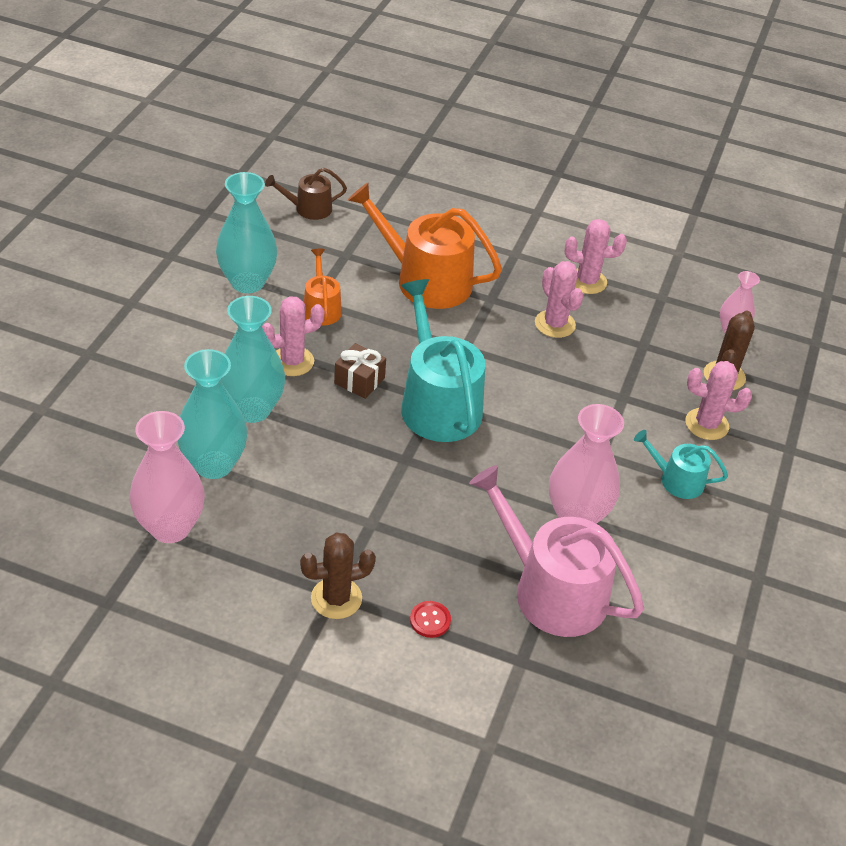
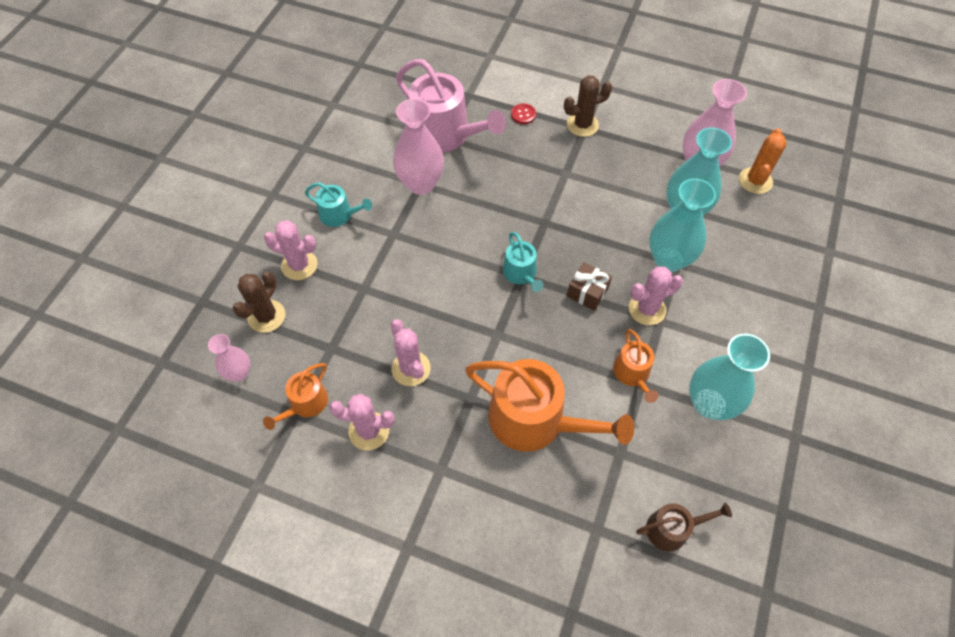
camera: 175 degrees left, 15 degrees up
(97, 501) = (755, 181): none -> orange cactus
(437, 403) = (521, 274): turquoise watering can -> turquoise watering can, size x0.51
(654, 303) = (305, 404): none -> orange watering can

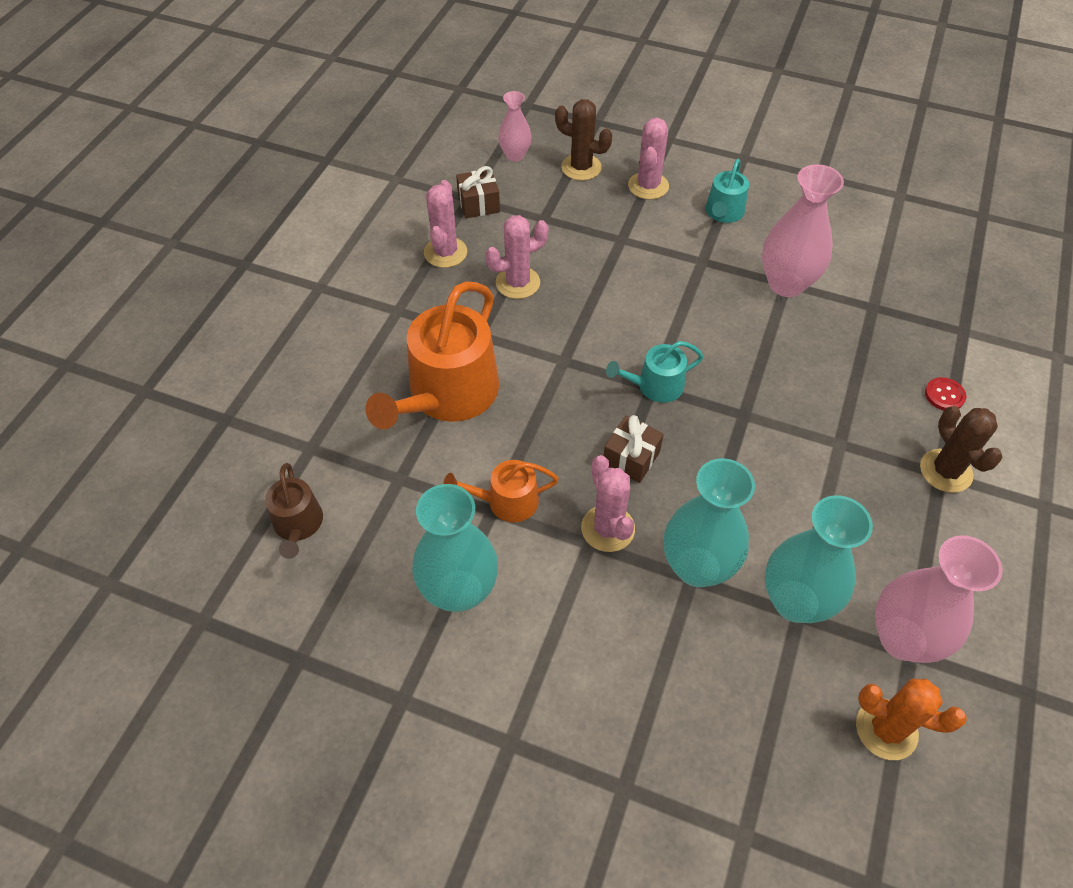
camera: 90 degrees right, 5 degrees down
(305, 404) = (478, 204): orange watering can -> brown gift
(445, 134) = (879, 306): pink watering can -> none

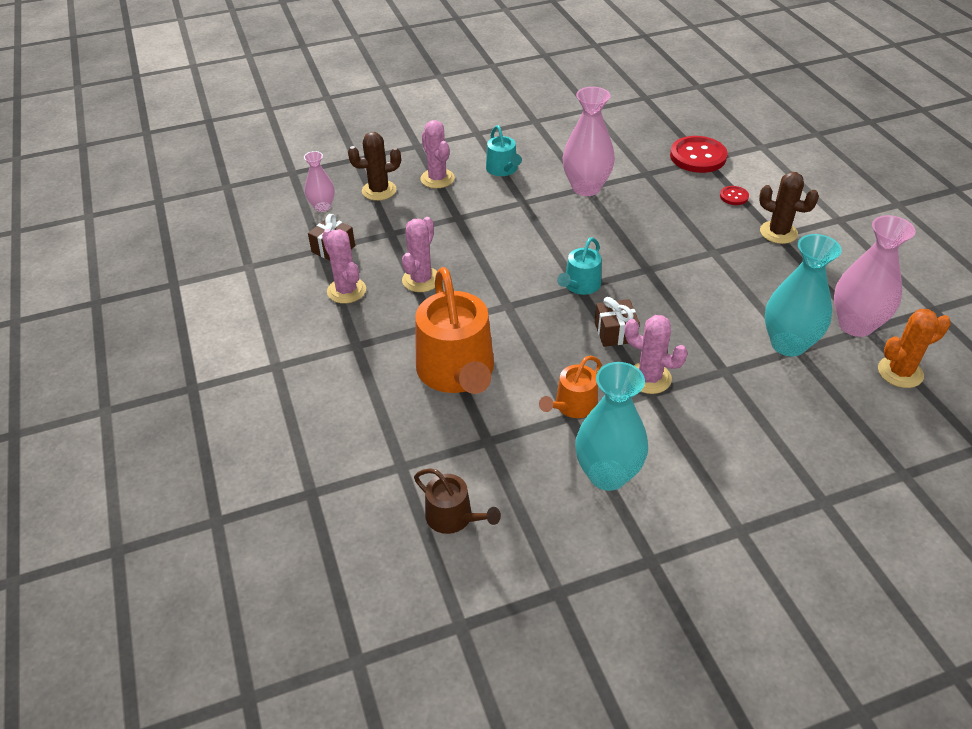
camera: 40 degrees left, 10 degrees down
(697, 567) = (720, 363): turquoise vase -> none
(959, 322) = (698, 156): none -> red button

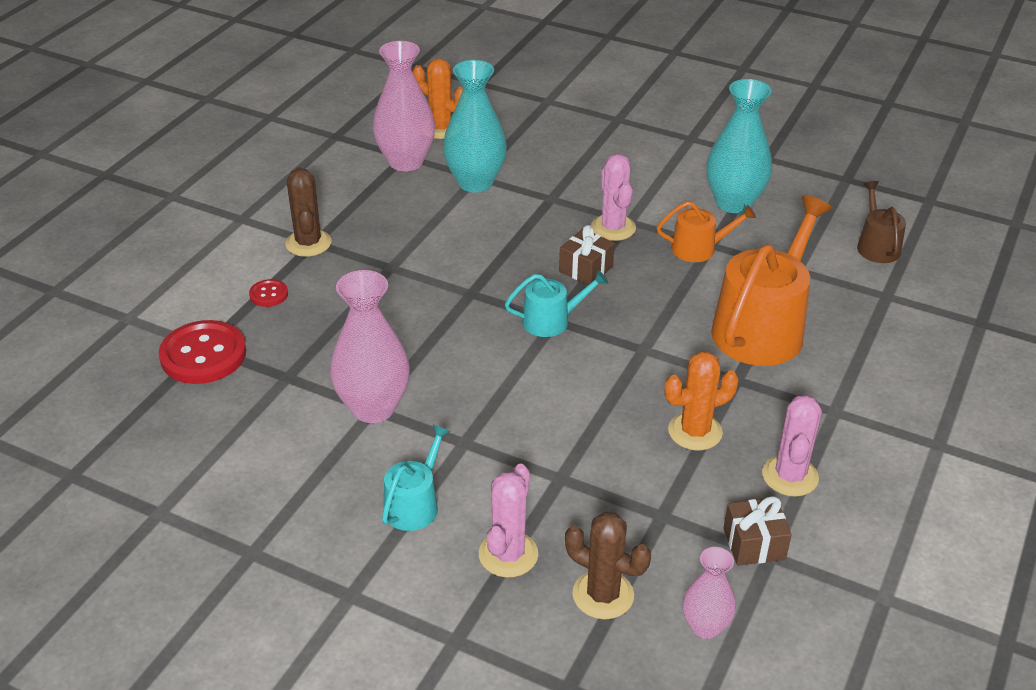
camera: 135 degrees left, 5 degrees down
(421, 280) = (695, 431): pink cactus -> orange cactus

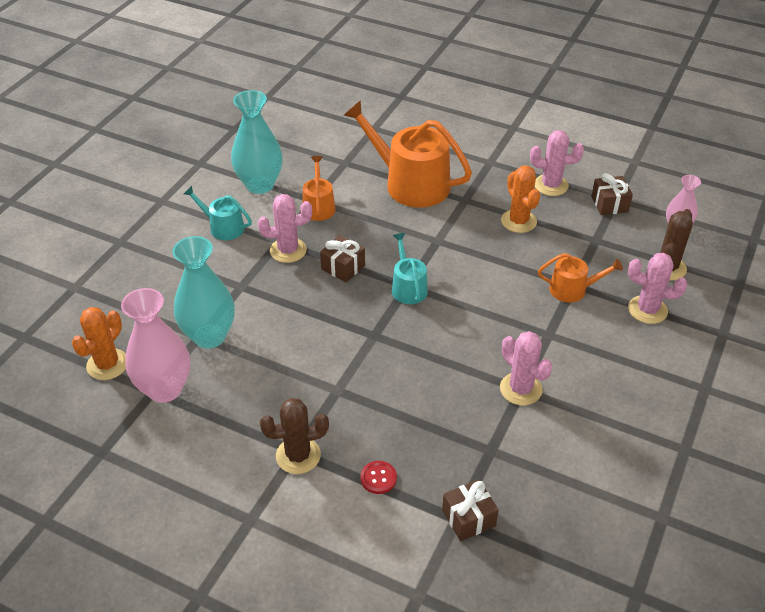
camera: 90 degrees left, 5 degrees up
(203, 355) = (468, 518): red button -> brown gift
(373, 408) = (520, 389): pink vase -> pink cactus
(414, 504) = (615, 359): turquoise watering can -> turquoise watering can (223, 227)
(550, 475) = (572, 289): none -> orange watering can
(876, 246) = (319, 125): brown watering can -> none

